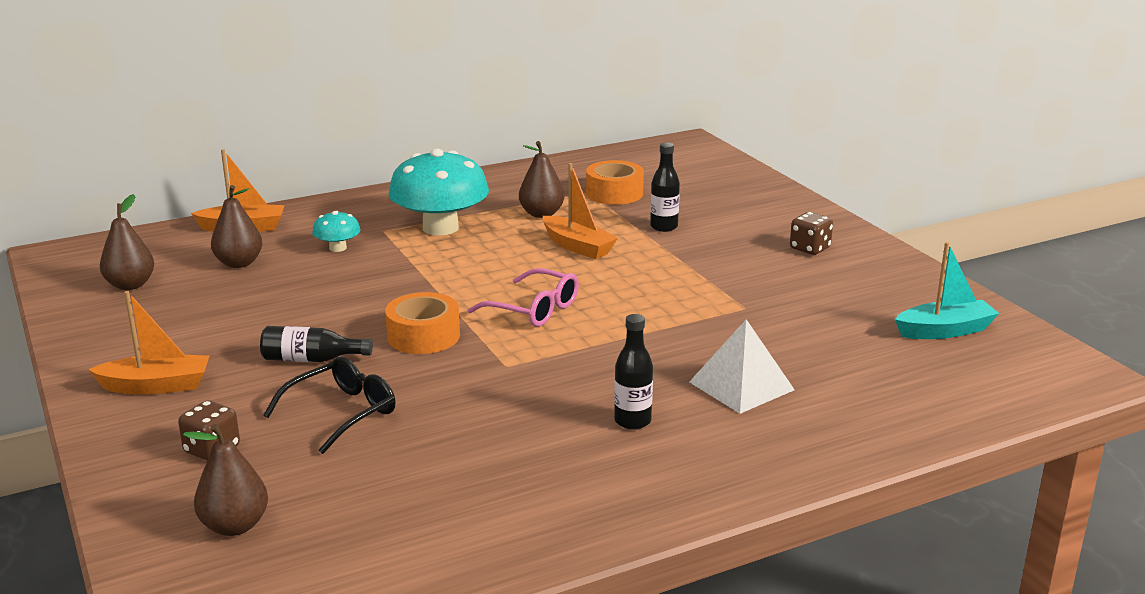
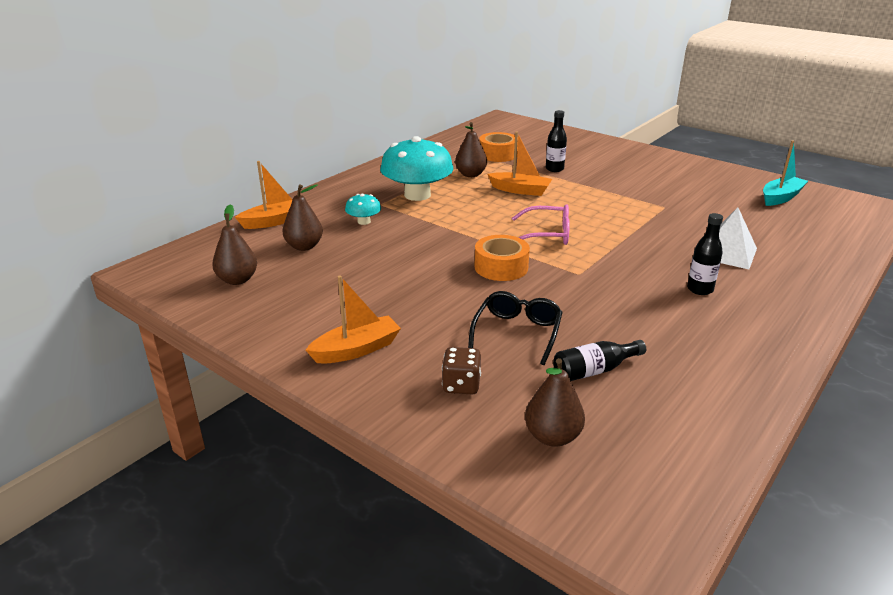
camera: 25 degrees left, 5 degrees up
(311, 359) = (446, 301): black bottle -> black bottle (594, 371)
(810, 248) = (651, 166): brown dice -> none

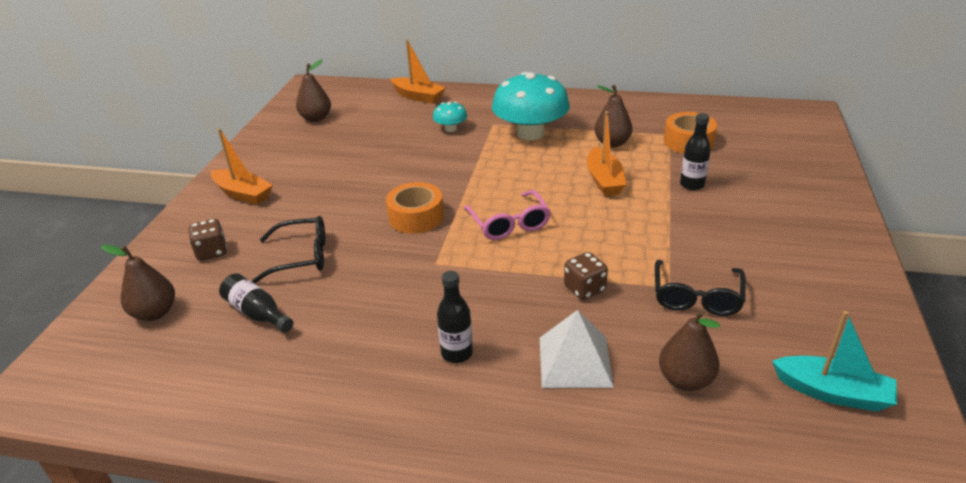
camera: 65 degrees right, 5 degrees up
(304, 246) = (385, 122): brown pear -> brown pear (685, 380)
(650, 230) = (584, 289): none -> brown dice
(681, 203) = (696, 297): none -> black glasses

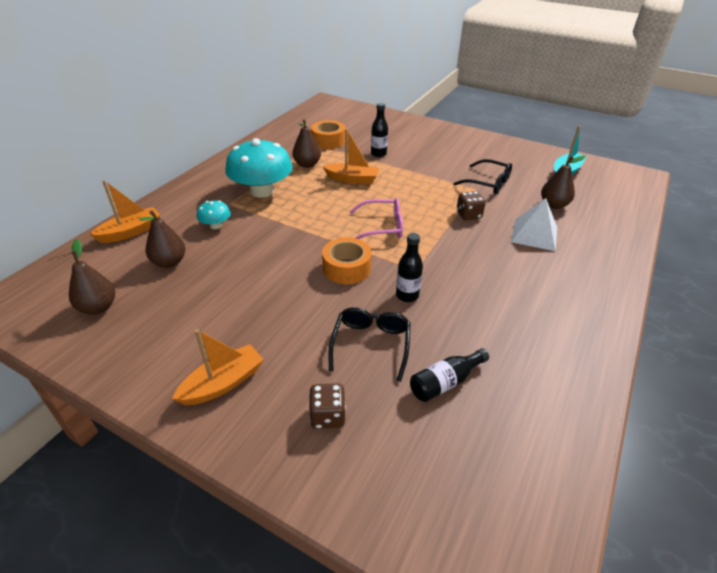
camera: 75 degrees left, 5 degrees up
(155, 313) = (420, 470): brown pear -> brown pear (169, 262)
(457, 353) = (519, 277): black bottle -> black bottle (407, 295)

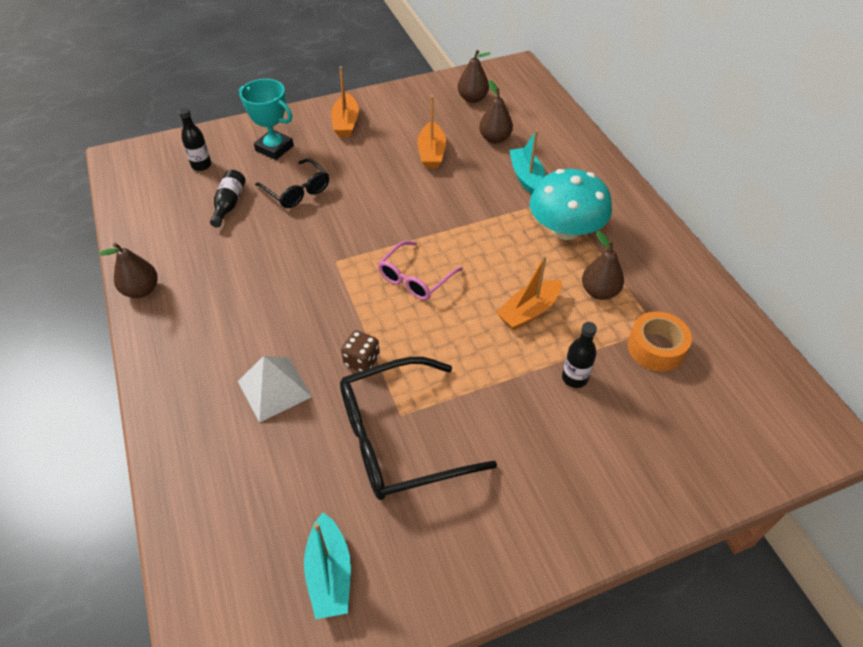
camera: 130 degrees right, 10 degrees up
(131, 232) = (561, 133): orange boat -> orange boat (431, 153)
(216, 225) = (526, 178): turquoise mushroom -> turquoise boat
(327, 416) = (274, 148): brown dice -> turquoise trophy
(346, 268) = (384, 222): orange tape -> none
(407, 295) = (315, 236): black bottle -> black bottle (201, 165)
(488, 183) = (398, 439): black glasses -> black glasses, size x1.71
(553, 205) = (290, 465): brown pear -> brown pear (141, 290)

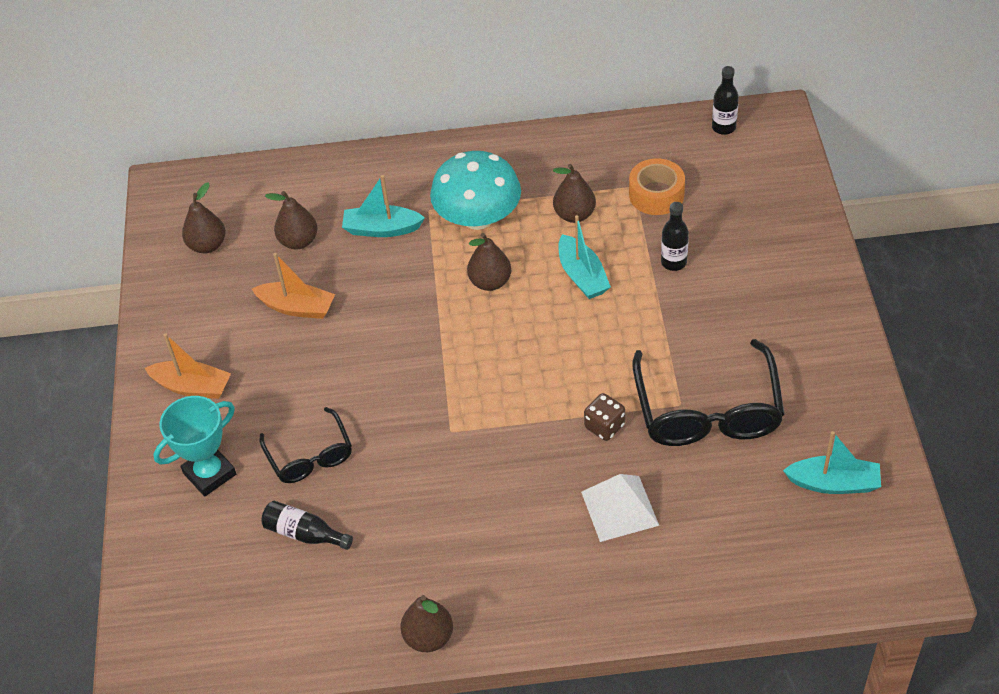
camera: 70 degrees left, 0 degrees up
(201, 165) = (208, 563): black bottle -> black bottle (723, 127)
(297, 191) = (310, 456): black glasses -> black glasses turned 90 degrees clockwise
(415, 278) = (504, 361): pink glasses -> none
(497, 252) = (490, 282): none -> brown pear
(529, 311) = (582, 276): orange boat -> turquoise boat

